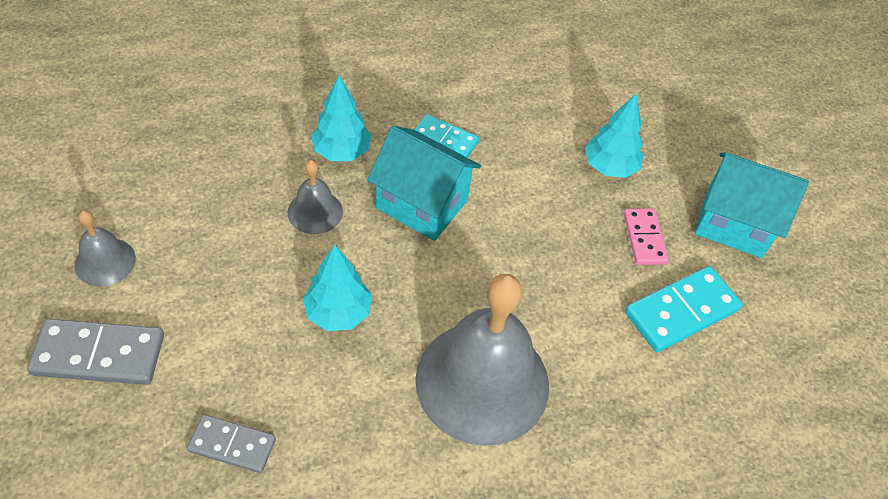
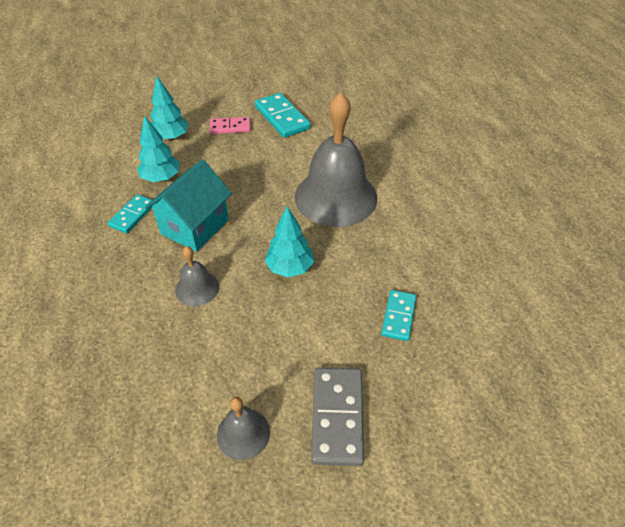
camera: 85 degrees left, 5 degrees down
(232, 445) = (398, 316): grey domino -> turquoise domino
(341, 152) = (135, 276): turquoise tree -> turquoise tree (161, 178)
(734, 224) = (221, 94): turquoise house -> none

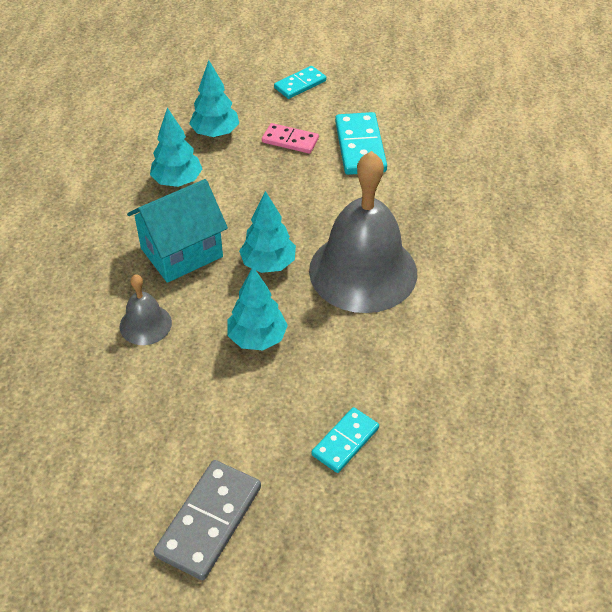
camera: 25 degrees right, 0 degrees up
(132, 215) = (123, 216): turquoise domino -> turquoise domino (300, 84)
(243, 433) = (106, 496): grey bell -> none
(266, 214) = (268, 264): none -> turquoise tree

